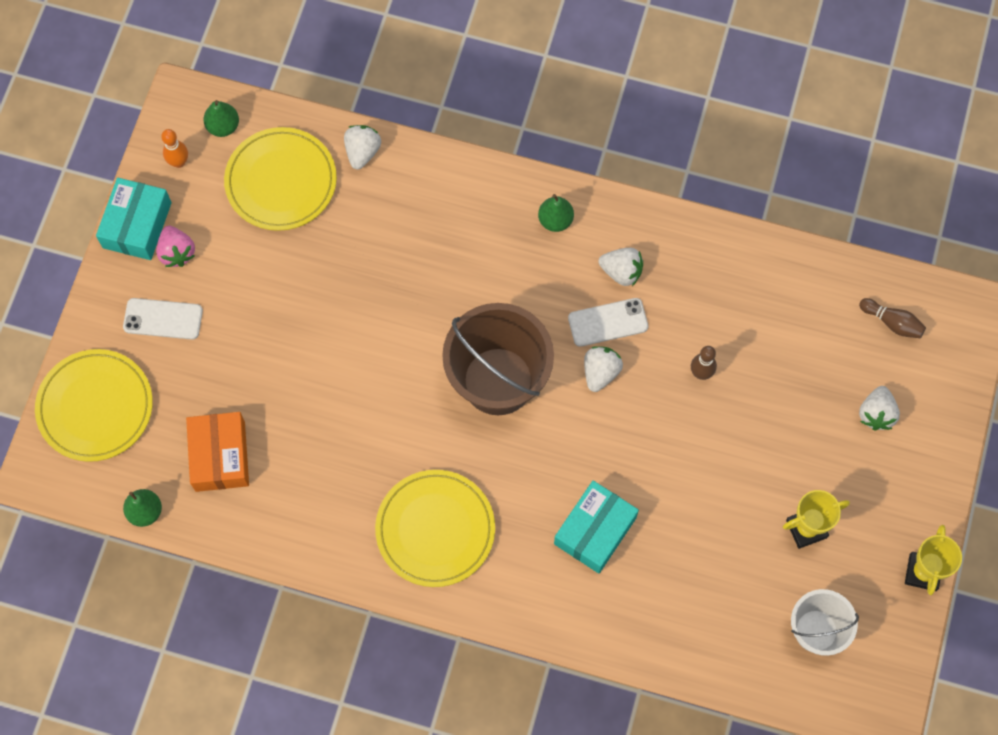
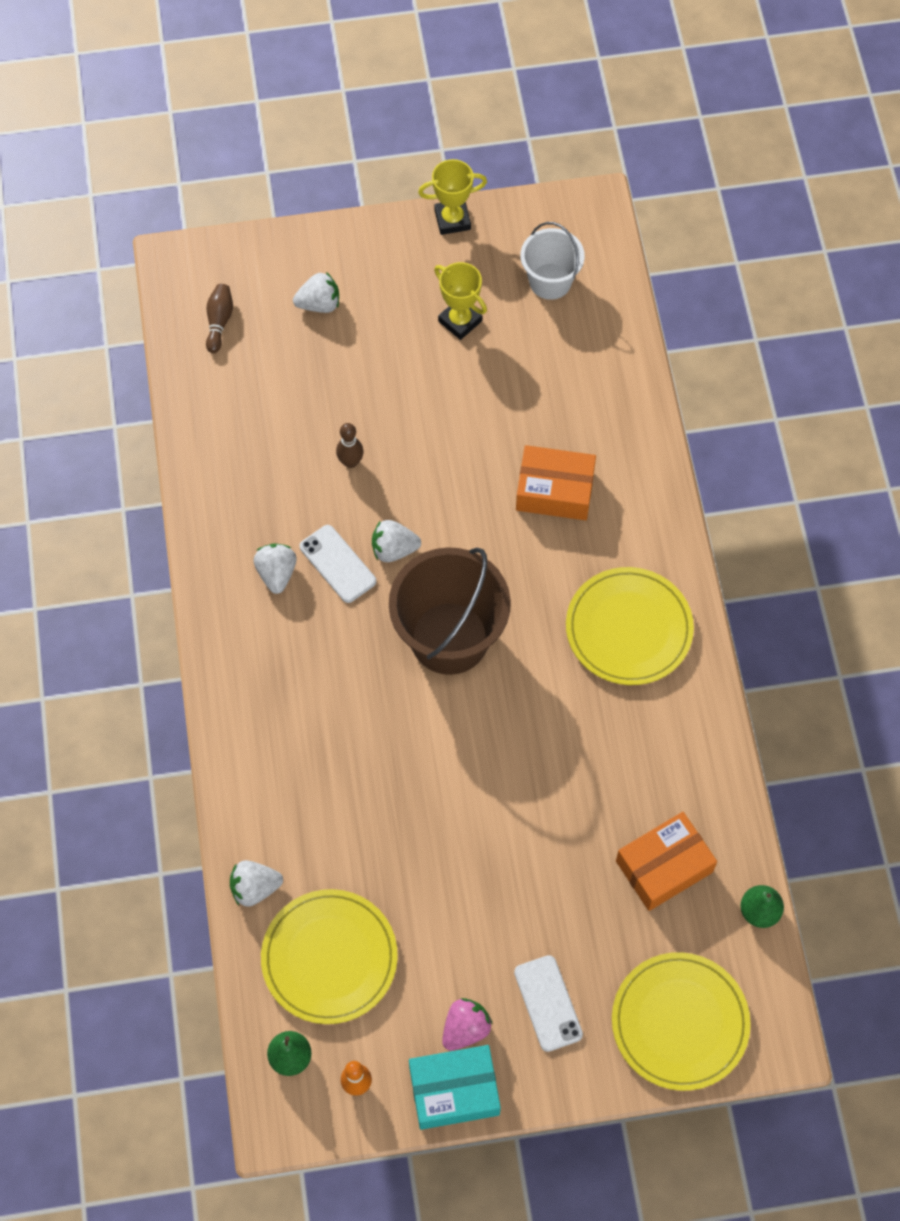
camera: 115 degrees left, 5 degrees down
(555, 220) = (247, 658): green pear -> none
(595, 531) = (555, 490): turquoise box -> orange box

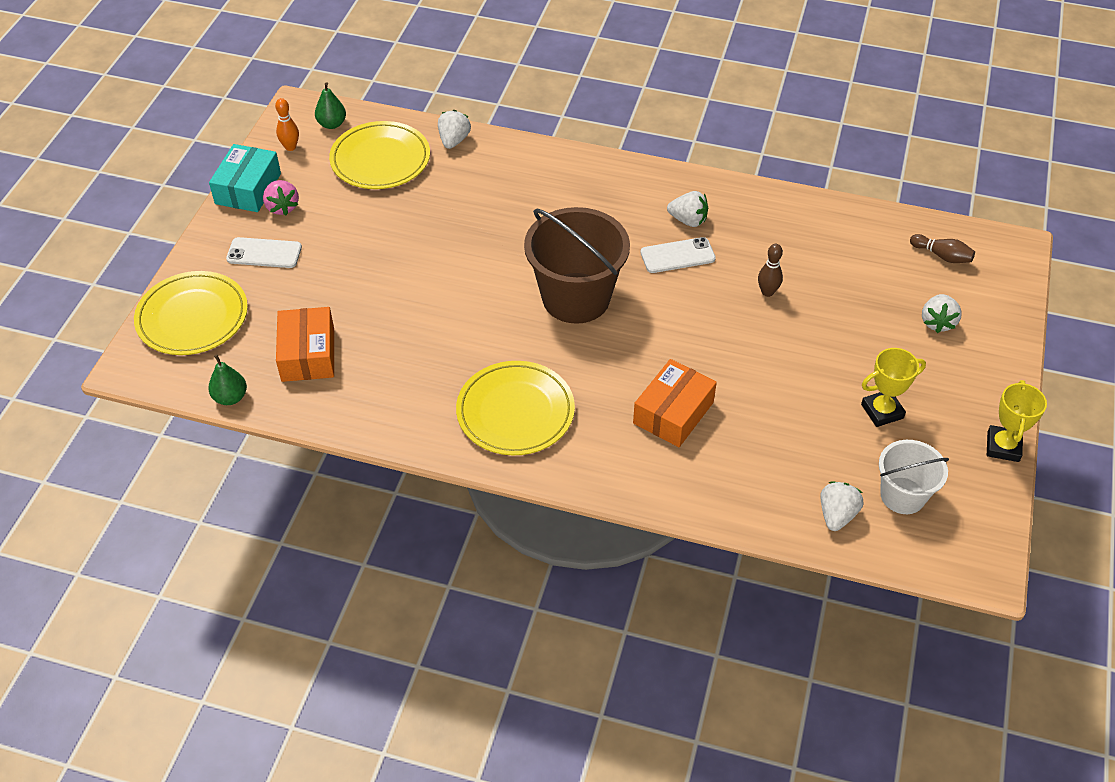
camera: 115 degrees right, 15 degrees down
(394, 549) = (672, 292): white strawberry -> white strawberry (837, 515)

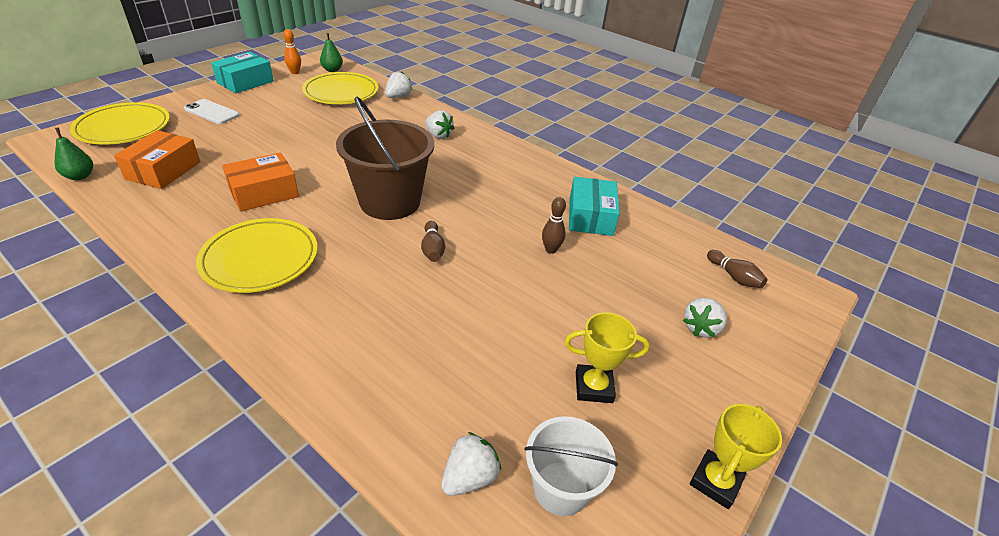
camera: 20 degrees right, 10 degrees down
(282, 207) = (253, 95): pink strawberry -> none
(661, 336) = (432, 249): none -> brown bowling pin
(673, 413) = (389, 309): orange box -> orange box (264, 193)
(677, 256) = (495, 202): white phone -> none
(688, 220) = (523, 184): white strawberry -> white strawberry (438, 135)
(779, 236) = (590, 216): none -> turquoise box

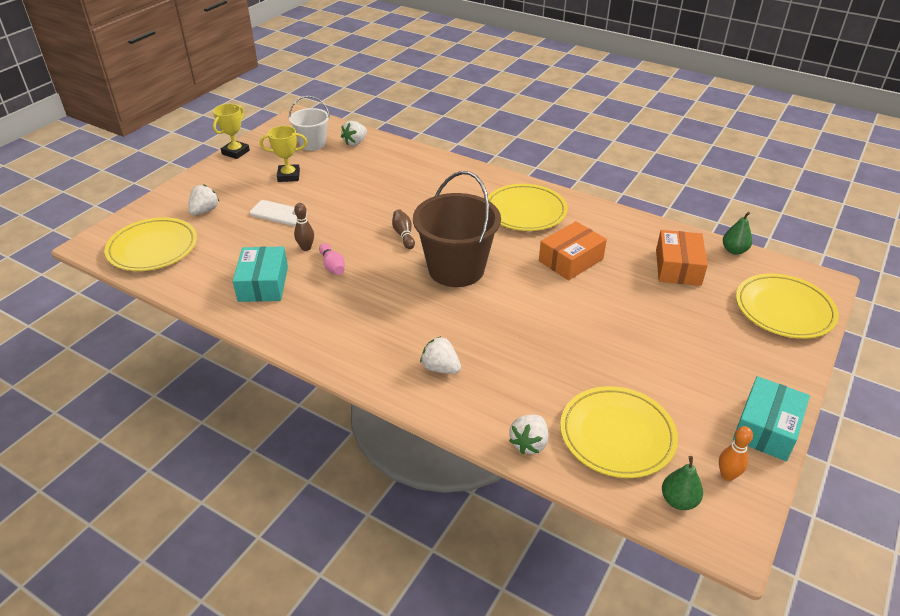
camera: 175 degrees right, 0 degrees up
(212, 112) = (732, 353): white phone -> white phone (278, 213)
(520, 224) = (332, 266): none -> pink bowling pin
(734, 277) = (153, 248): brown bowling pin -> yellow plate

